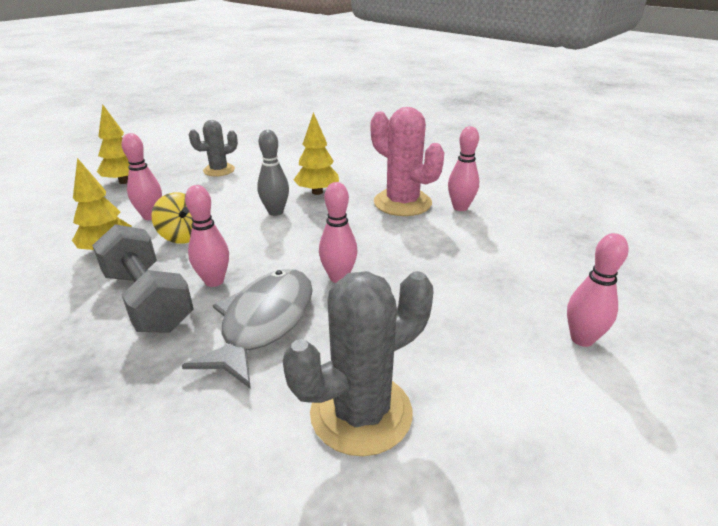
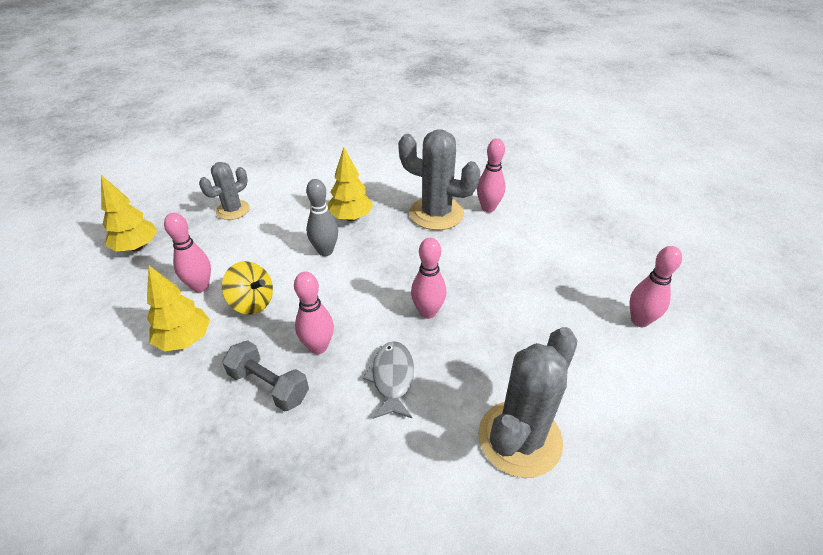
camera: 20 degrees left, 10 degrees up
(148, 300) = (269, 385): grey dumbbell -> grey dumbbell, size x0.66
(263, 323) = (392, 378): grey fish -> grey fish, size x0.60
(402, 203) = (436, 213): pink cactus -> grey cactus

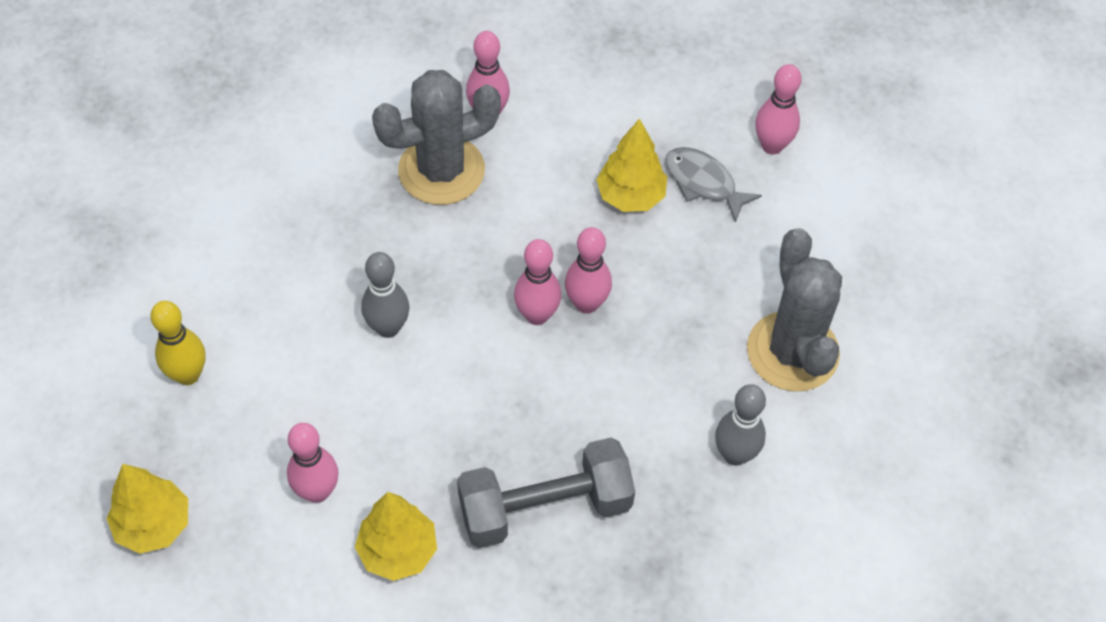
camera: 50 degrees left, 15 degrees up
(233, 210) = (188, 375): grey cactus -> yellow bowling pin
(252, 302) = (402, 454): yellow spinning top -> none
(269, 385) = (545, 507): grey dumbbell -> grey dumbbell, size x1.52
(318, 347) = (535, 433): pink bowling pin -> pink bowling pin (537, 315)
(351, 217) = (352, 259): yellow tree -> yellow tree (630, 196)
(392, 378) = (639, 398): grey fish -> grey fish (703, 183)
(404, 463) = (735, 454): none -> grey bowling pin

